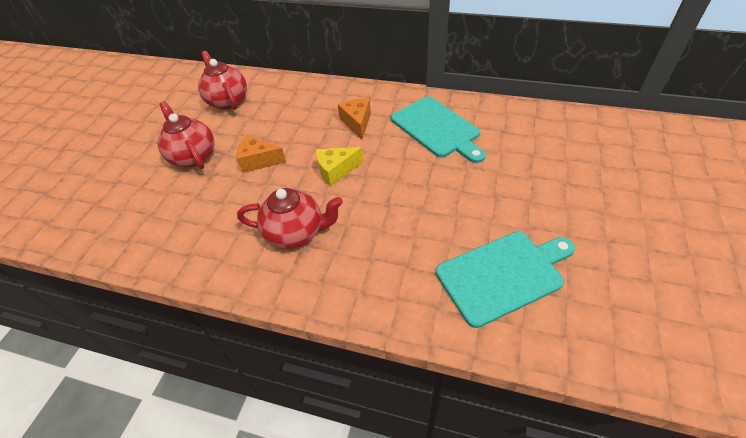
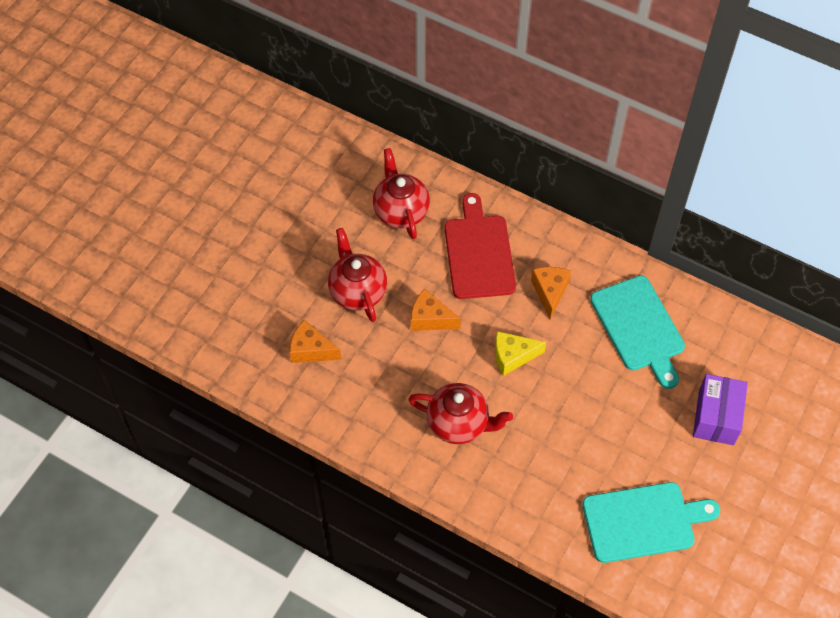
camera: 10 degrees right, 10 degrees up
(149, 207) = (311, 350): none -> orange cheese
(294, 112) = (479, 253): none -> red cutting board
(529, 173) = (716, 417): none -> purple box

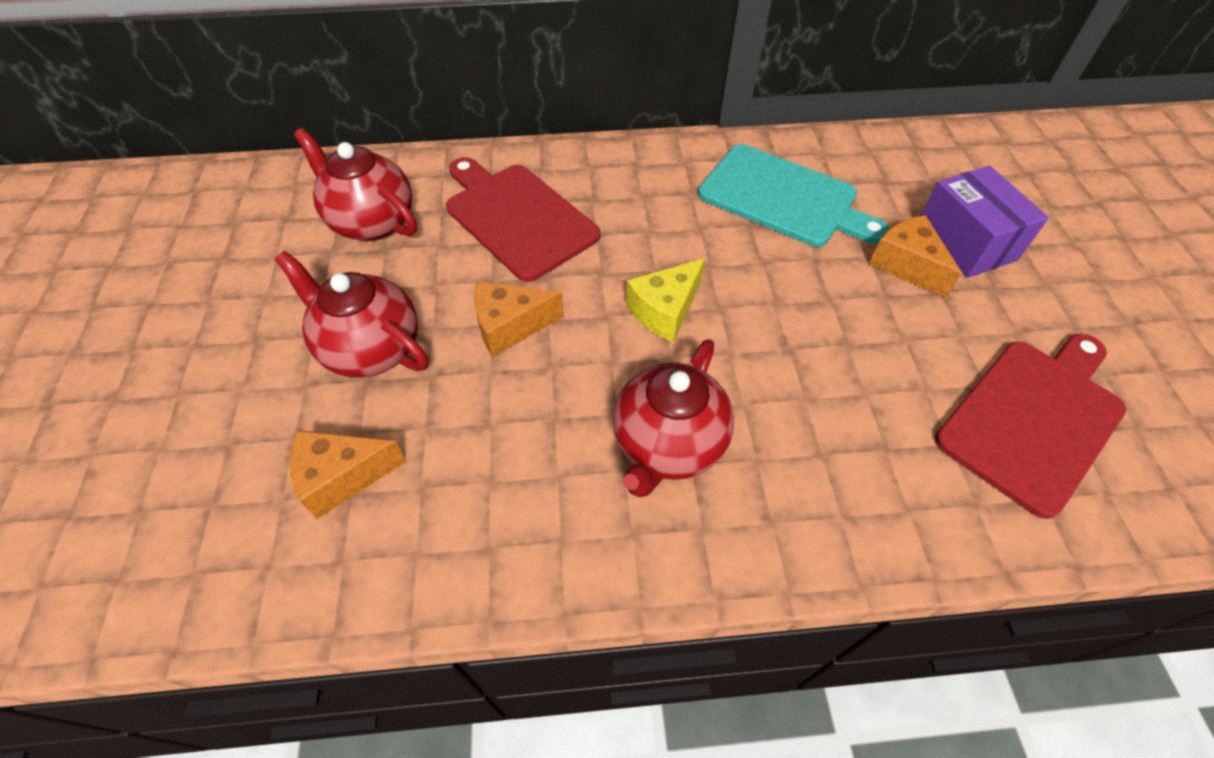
camera: 35 degrees left, 5 degrees down
(459, 423) = (668, 445): red teapot -> red teapot turned 135 degrees clockwise
(549, 292) = (645, 215): orange cheese -> orange cheese (906, 265)
(643, 521) = (1033, 418): turquoise cutting board -> red cutting board

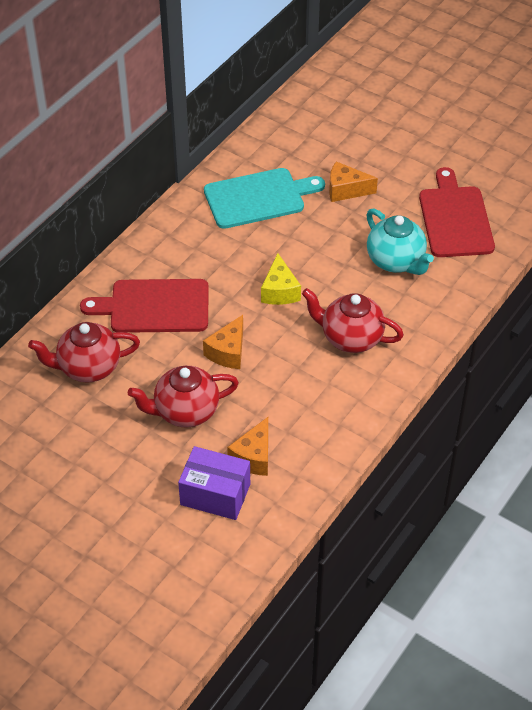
camera: 50 degrees left, 5 degrees down
(668, 445) = (350, 338): red teapot -> red teapot turned 135 degrees clockwise
(865, 401) = (396, 261): none -> turquoise teapot
(965, 242) = (356, 160): purple box -> purple box (215, 494)

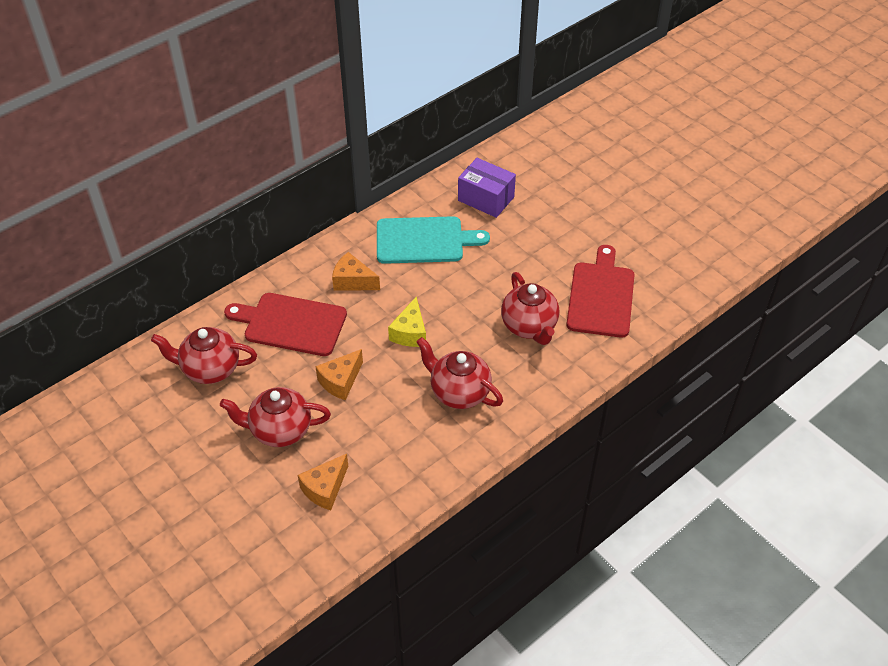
camera: 15 degrees right, 0 degrees up
(215, 494) = (275, 517): purple box -> purple box (486, 199)
(346, 190) = (507, 249): orange cheese -> orange cheese (353, 281)
(396, 261) = (529, 326): turquoise teapot -> red teapot

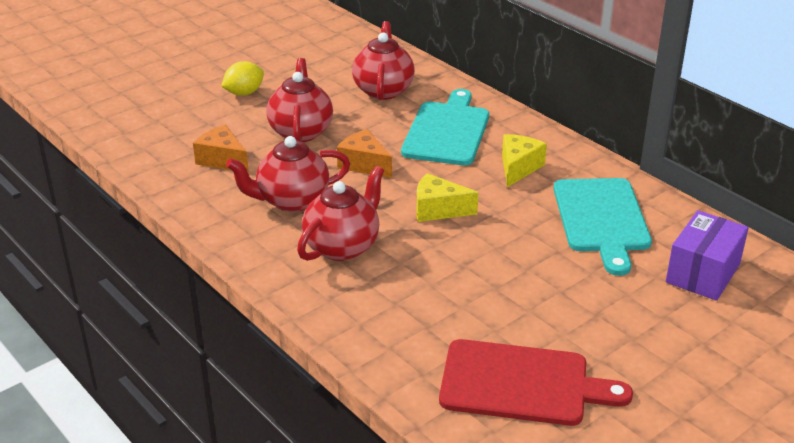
camera: 90 degrees right, 15 degrees down
(197, 484) = (244, 93): none -> yellow lemon
(291, 324) = (447, 131): red cutting board -> turquoise cutting board
(353, 281) = (518, 168): orange cheese -> yellow cheese
(529, 326) = (454, 308): red teapot -> red teapot (292, 201)

